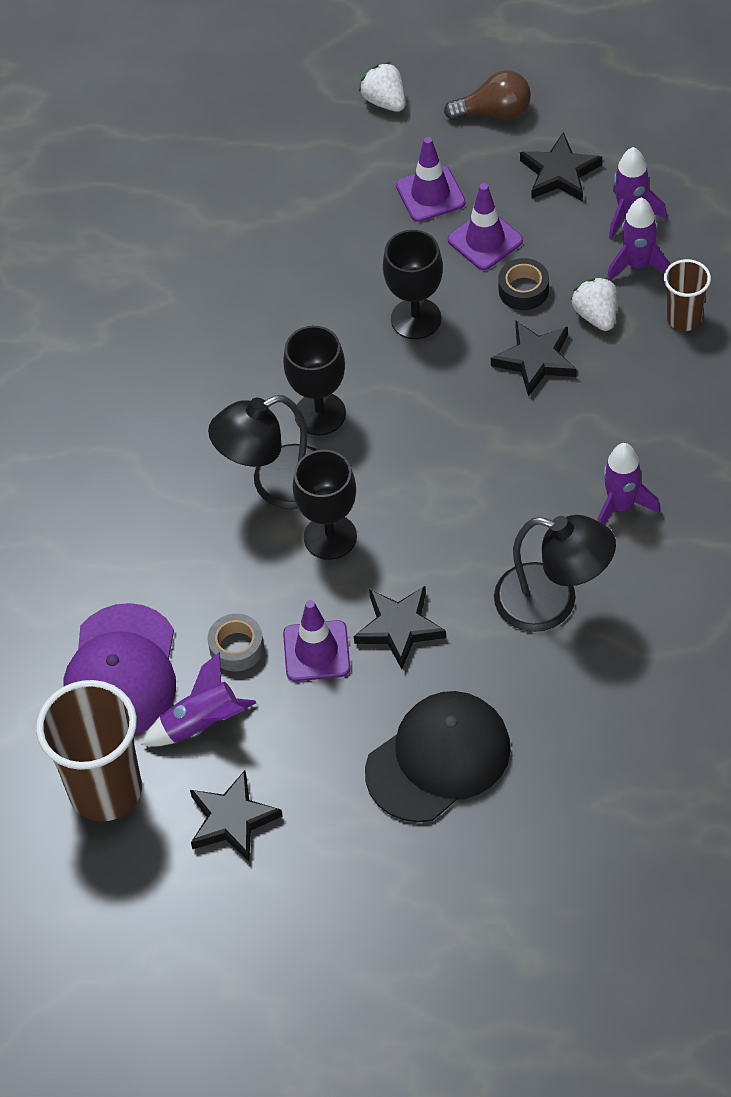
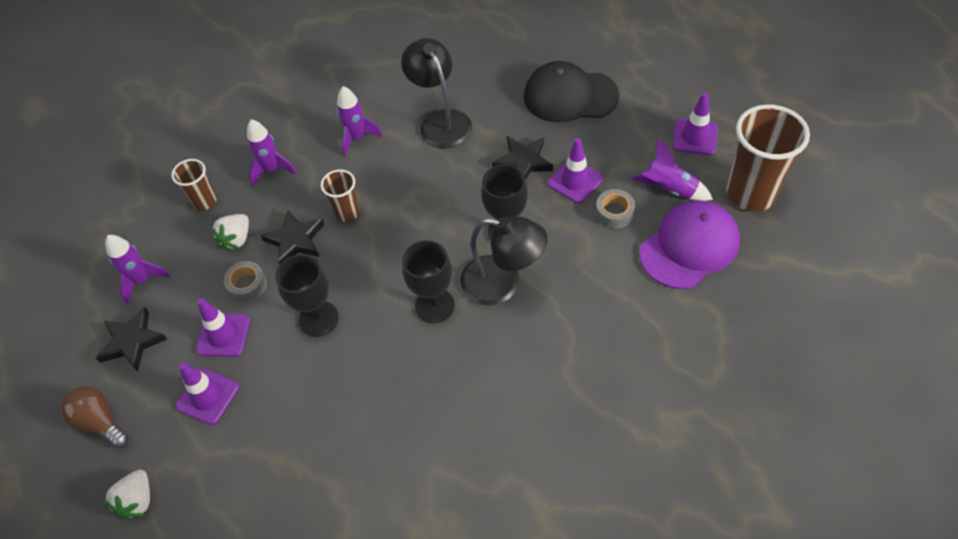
camera: 135 degrees left, 0 degrees up
(232, 820) = (695, 137): black star -> purple traffic cone
(520, 425) = (347, 213): none -> brown cup
(523, 290) = (247, 285): black tape -> grey tape
(638, 265) = (181, 248): purple rocket -> purple rocket (272, 170)

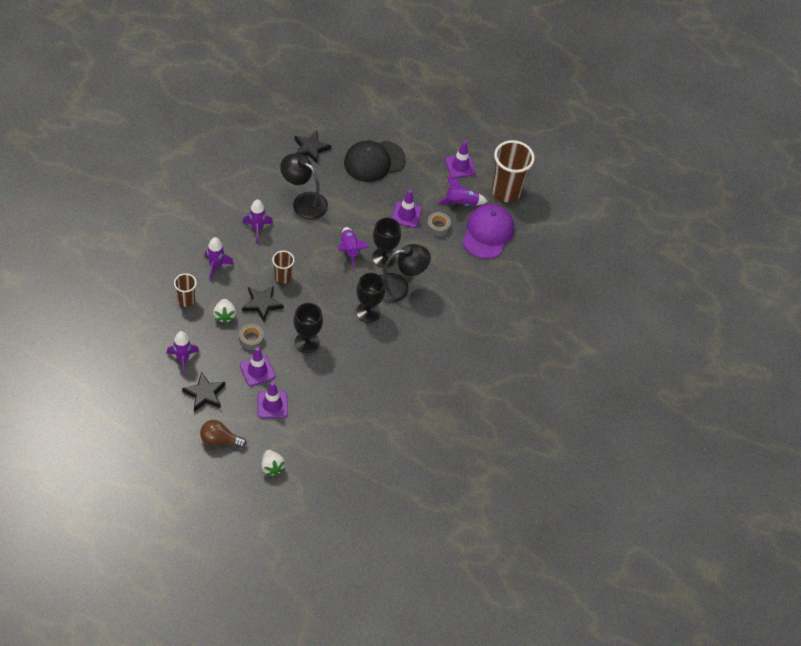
camera: 40 degrees left, 0 degrees up
(462, 205) = (349, 250): none -> purple rocket
(523, 162) = (369, 212): black star -> black star (311, 149)

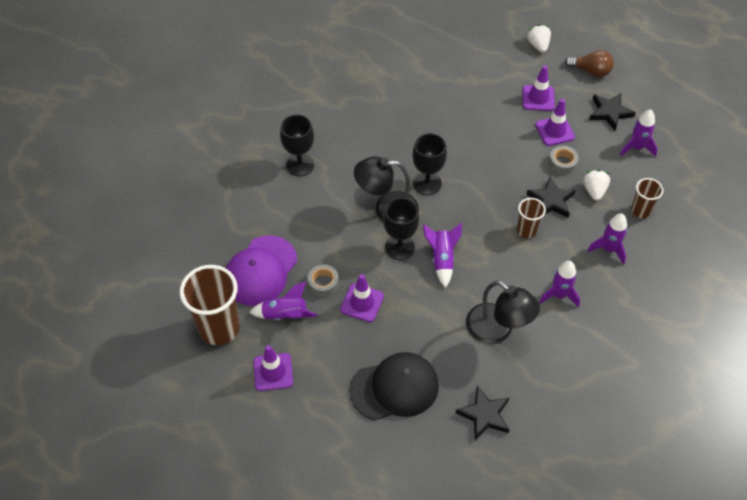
camera: 165 degrees left, 0 degrees up
(307, 342) = (499, 156): black goblet -> black goblet (300, 165)

